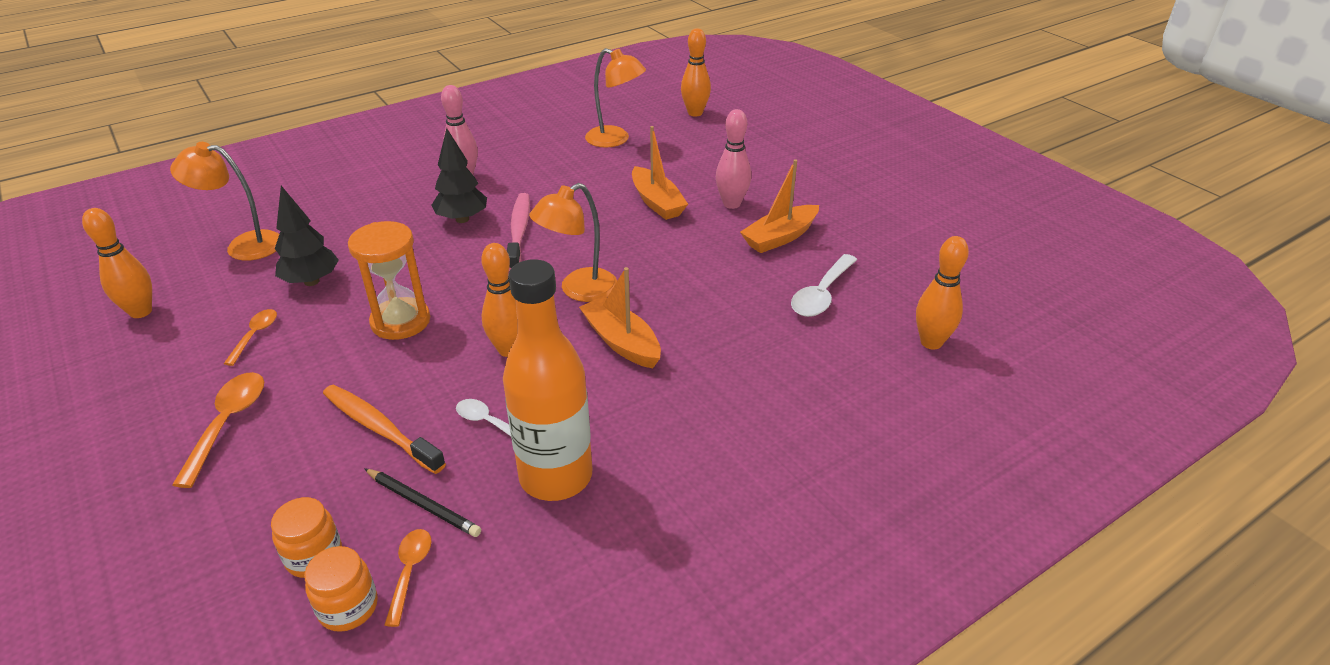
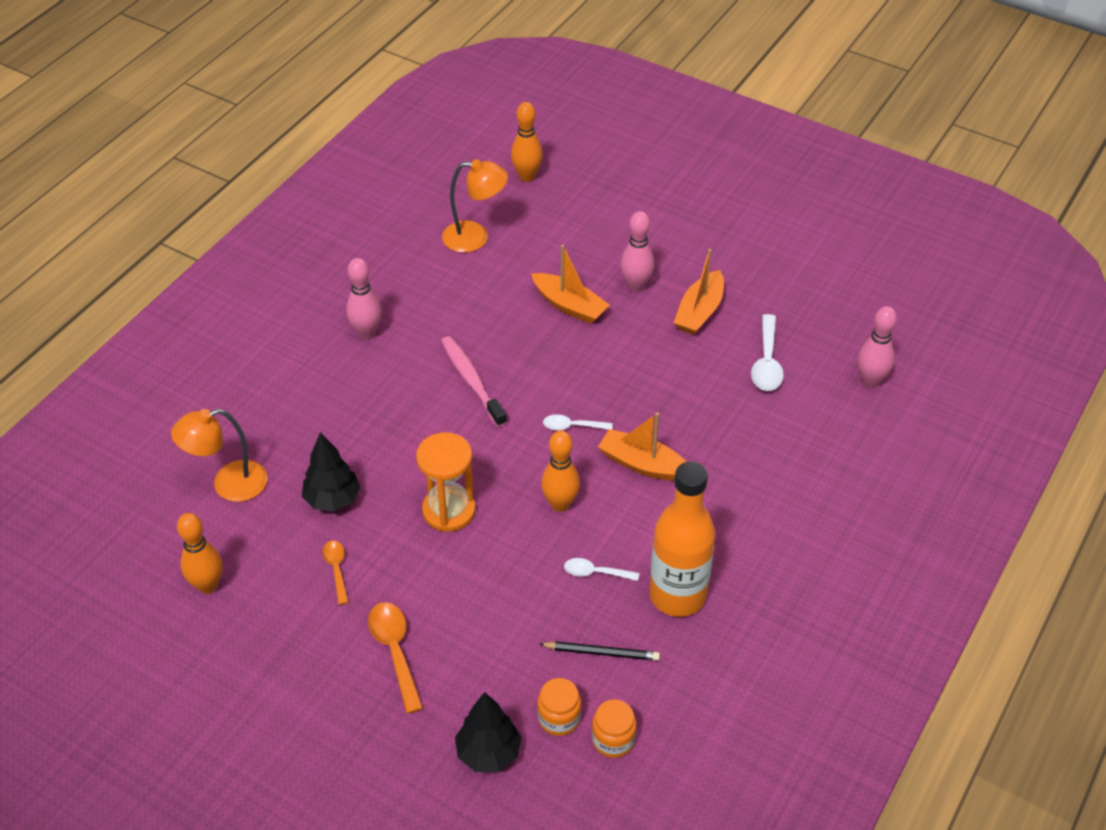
camera: 25 degrees left, 10 degrees up
(380, 429) = (519, 609): orange toothbrush -> none
(410, 571) = (633, 701): orange spoon -> none
(462, 219) = (408, 384): black tree -> black tree (488, 753)
(579, 290) = (572, 426): orange lamp -> white spoon
(931, 342) = (870, 381): orange bowling pin -> pink bowling pin

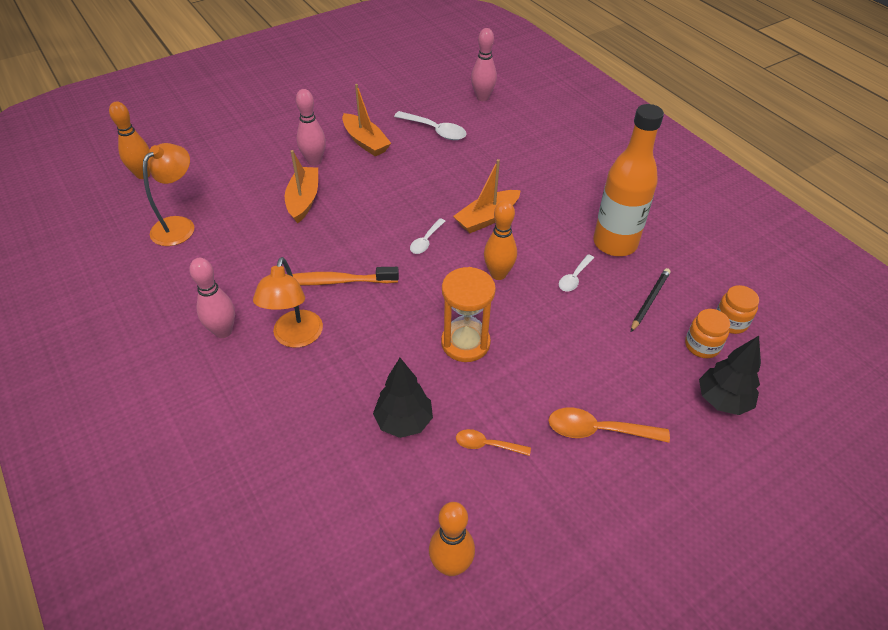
camera: 65 degrees left, 0 degrees up
(228, 484) = (330, 504): orange lamp -> orange lamp (295, 337)
(472, 381) = (336, 281): pink toothbrush -> orange toothbrush
(569, 306) = (303, 200): orange boat -> orange boat turned 60 degrees counterclockwise

